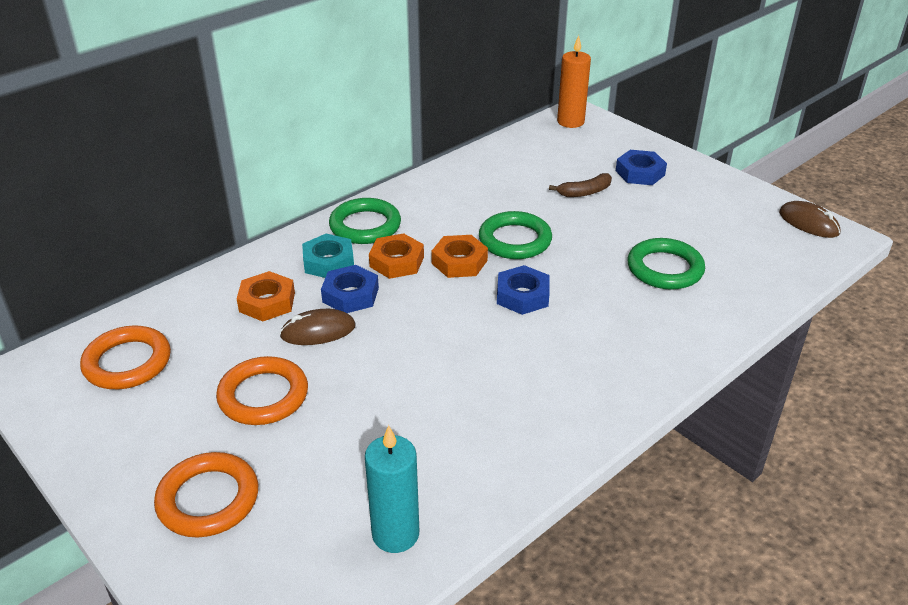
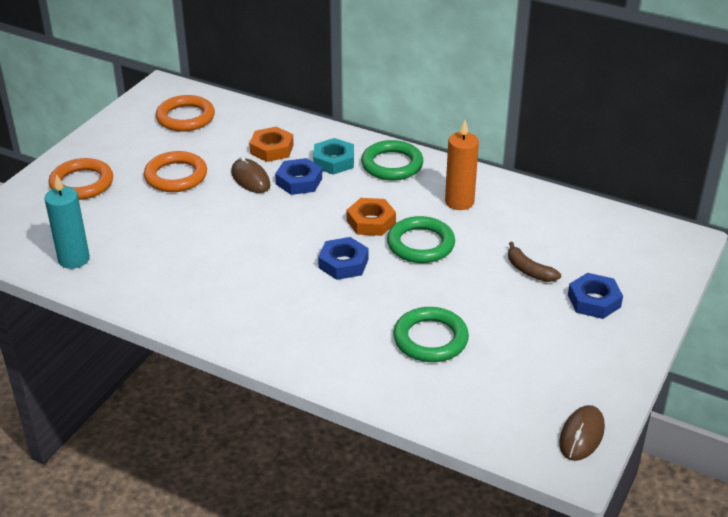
camera: 70 degrees right, 0 degrees up
(397, 262) = (353, 191): orange nut -> none
(570, 122) = (662, 239): orange candle -> orange candle (459, 202)

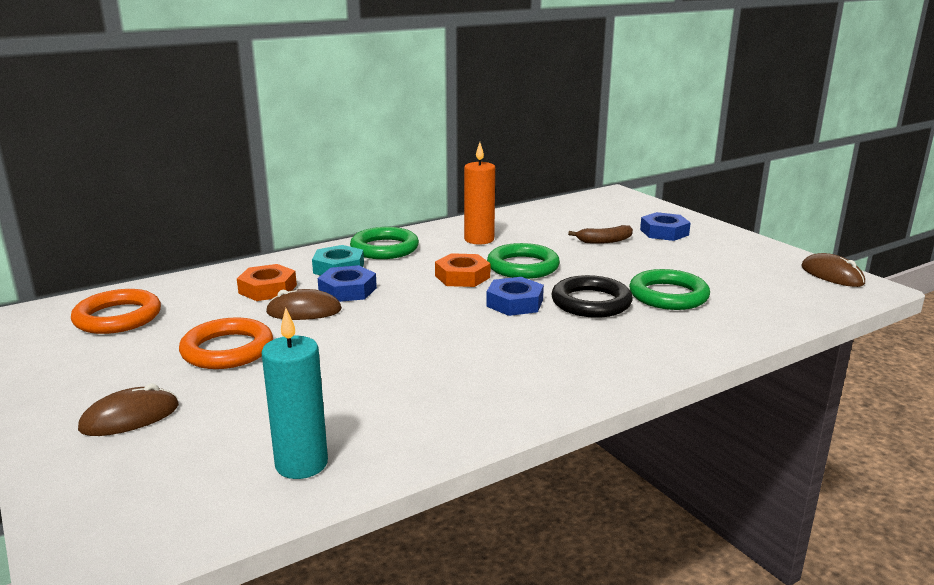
camera: 60 degrees left, 15 degrees down
(82, 183) = (130, 417): orange ring -> brown mouse
(378, 301) = (591, 302): none -> black ring

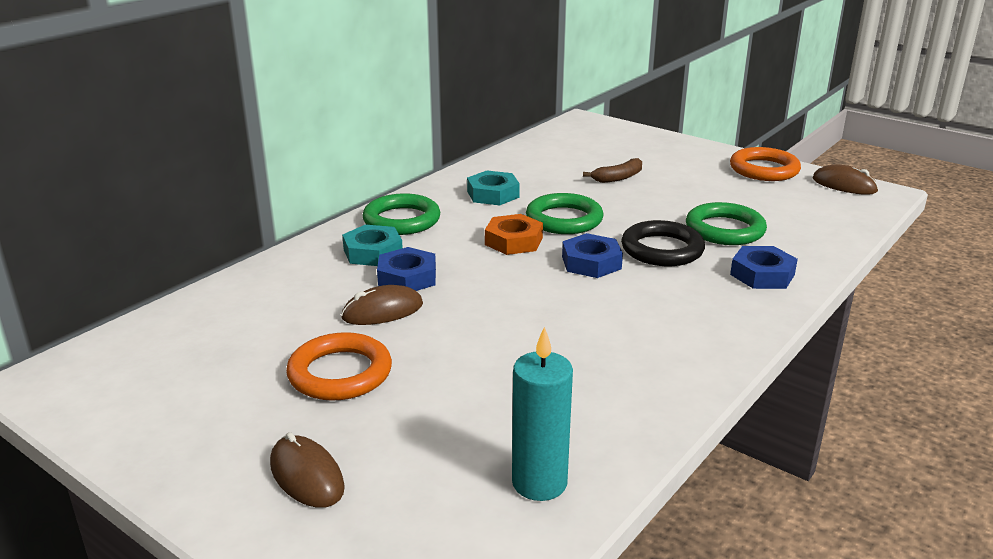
camera: 20 degrees left, 5 degrees up
(118, 317) = (168, 359): orange ring -> orange ring (764, 169)
(130, 417) = (307, 476): brown mouse -> brown mouse turned 75 degrees counterclockwise
(268, 289) = (316, 291): orange nut -> none
(479, 239) = (493, 194): orange candle -> turquoise nut
(664, 232) = (665, 160): blue nut -> blue nut (762, 274)

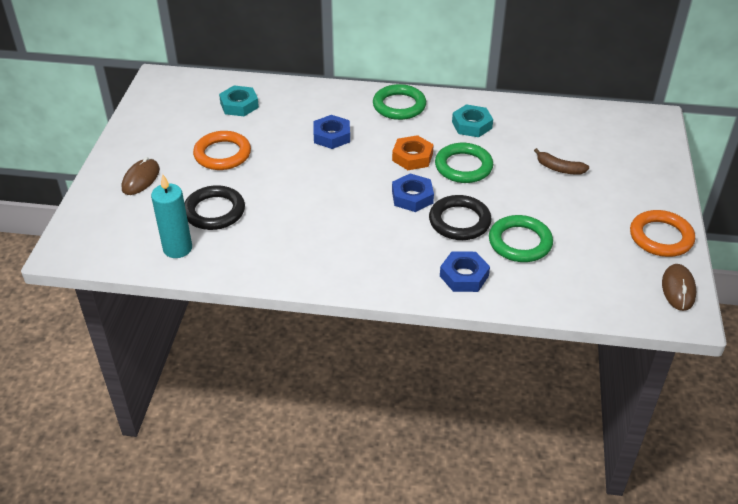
camera: 60 degrees right, 15 degrees up
(373, 252) = (349, 112): turquoise nut -> turquoise nut (239, 105)
(382, 311) = (289, 143): brown mouse -> none
(477, 419) = (214, 211): none -> black ring

